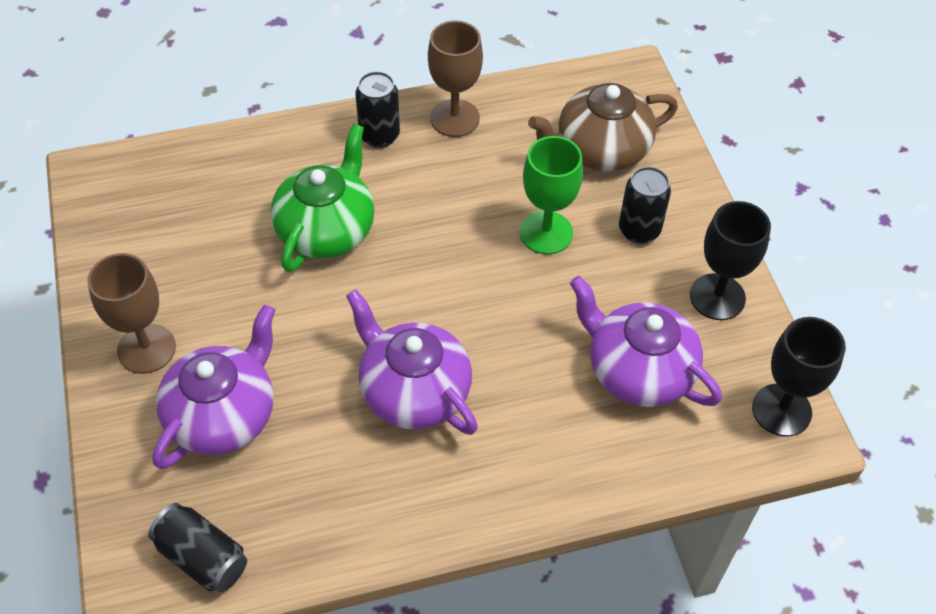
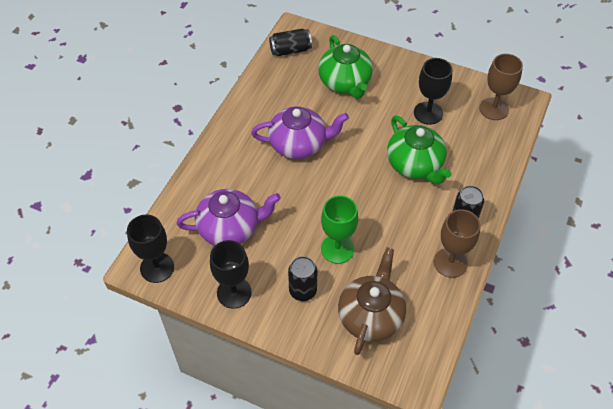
camera: 130 degrees right, 0 degrees up
(146, 349) = (400, 75): brown goblet -> brown goblet (493, 109)
(207, 268) = (428, 113): none -> black goblet
(223, 415) = (345, 82): purple teapot -> green teapot

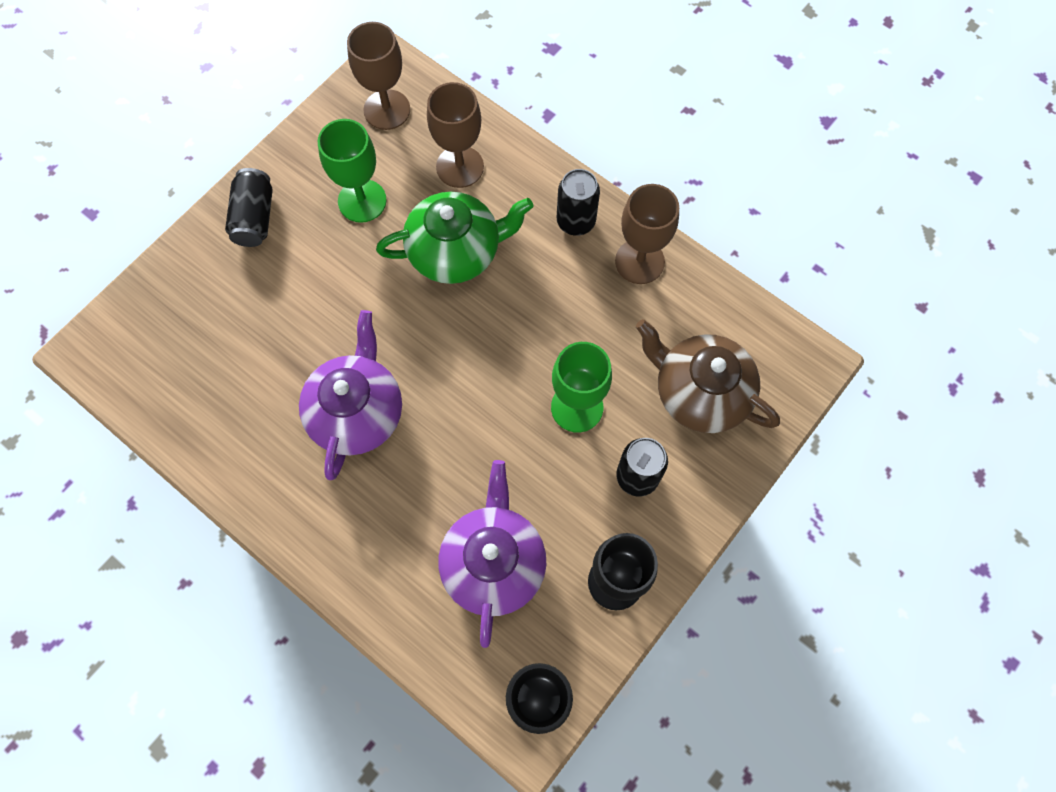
camera: 75 degrees left, 15 degrees up
(290, 50) = (137, 372): black can -> black can (254, 218)
(345, 82) = (250, 303): green teapot -> none
(428, 113) = (362, 201): black goblet -> green goblet
(473, 153) = (460, 167): none -> brown goblet

